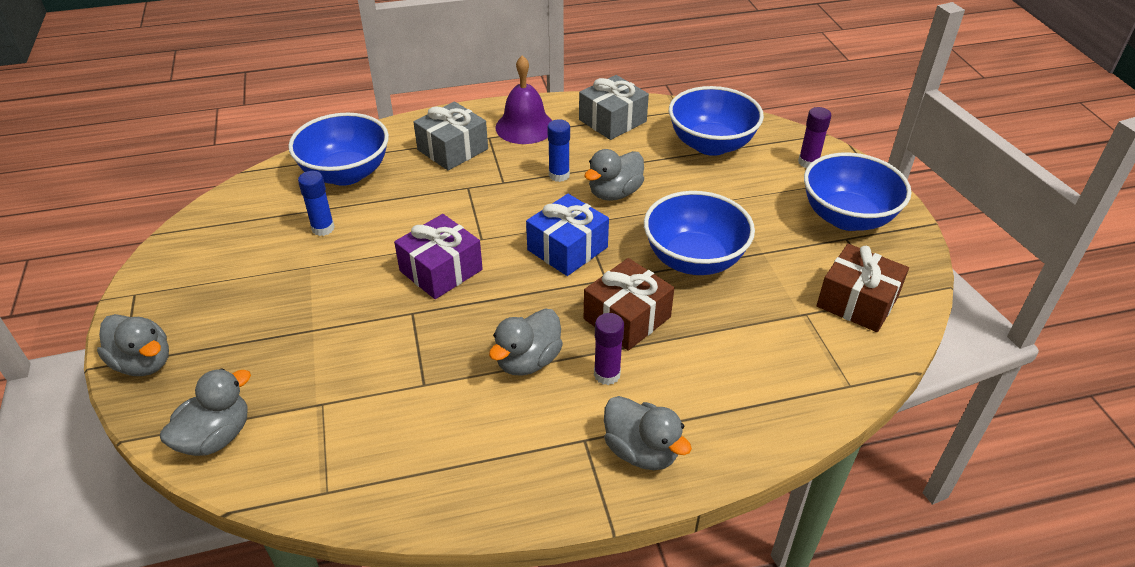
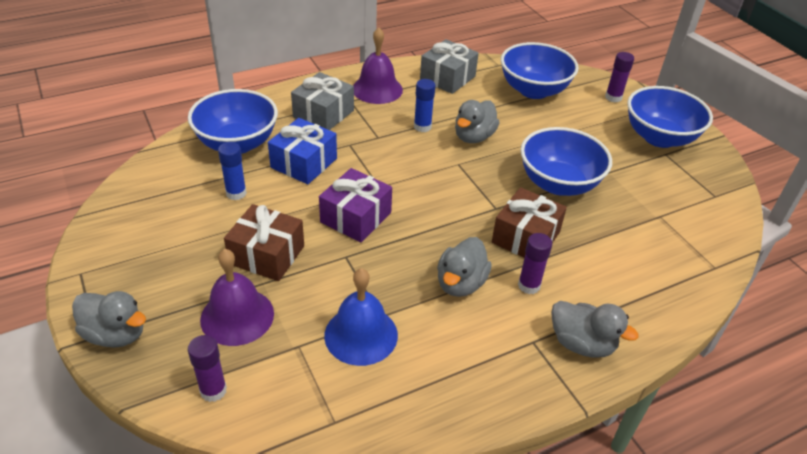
camera: 15 degrees left, 0 degrees up
(216, 437) = (213, 390): grey duck -> purple glue stick
(271, 362) = (237, 316): none -> purple bell
(393, 402) = (361, 335): none -> blue bell
(567, 248) = (454, 186): blue gift -> blue gift (304, 163)
(857, 302) = (693, 202): brown gift -> brown gift (267, 255)

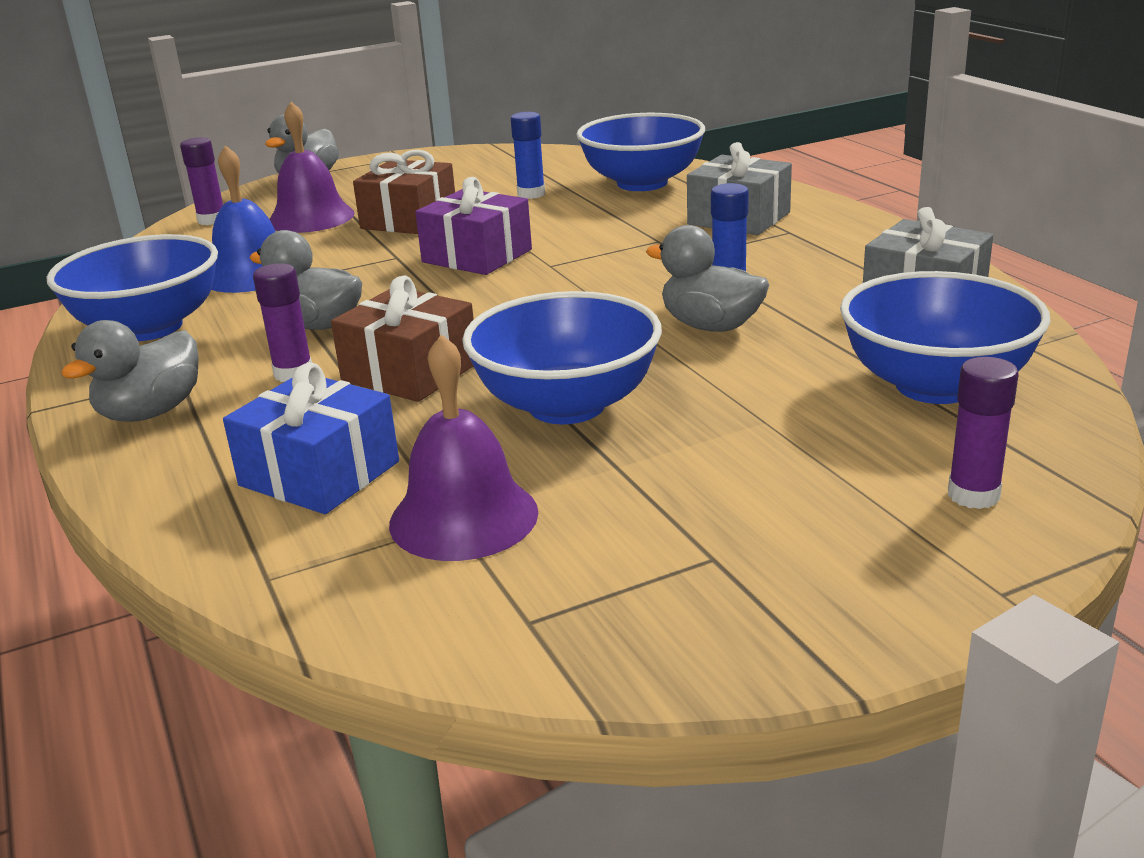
camera: 95 degrees right, 15 degrees down
(304, 163) = (603, 219): blue gift -> blue gift (319, 473)
(377, 89) = (838, 246): purple bell -> purple bell (463, 517)
(659, 137) = (791, 555): blue bowl -> blue bowl (149, 327)

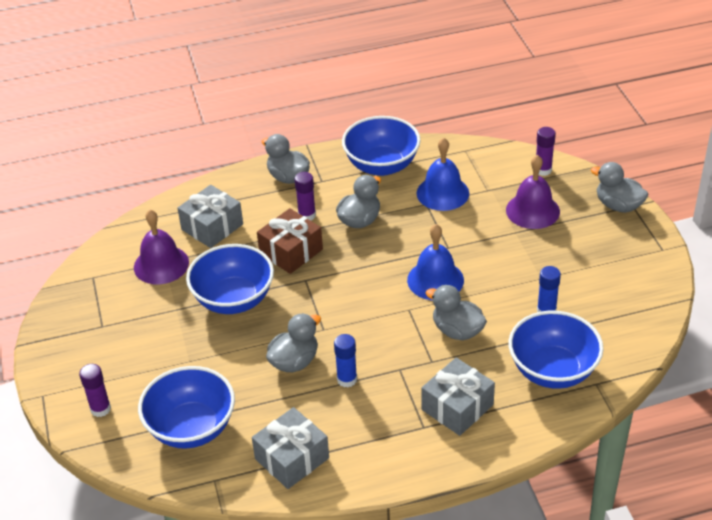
camera: 100 degrees right, 15 degrees up
(319, 473) = (212, 227): blue gift -> grey gift
(409, 219) = (513, 253): brown gift -> none
(477, 256) = (435, 280): purple gift -> blue bell
(587, 233) = (457, 331): none -> grey duck

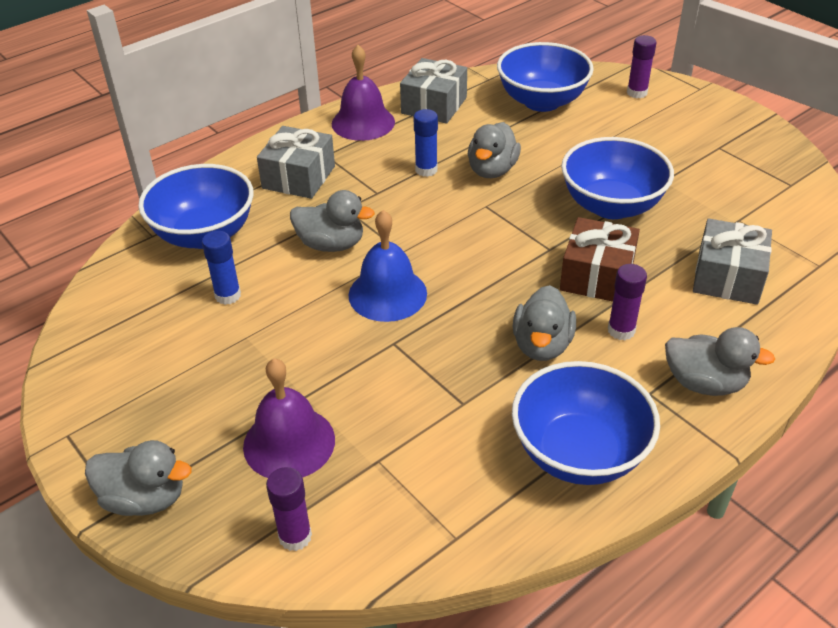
camera: 155 degrees right, 0 degrees up
(161, 264) = (734, 217): purple bell -> purple bell (363, 122)
(442, 193) = (448, 430): blue bell -> none

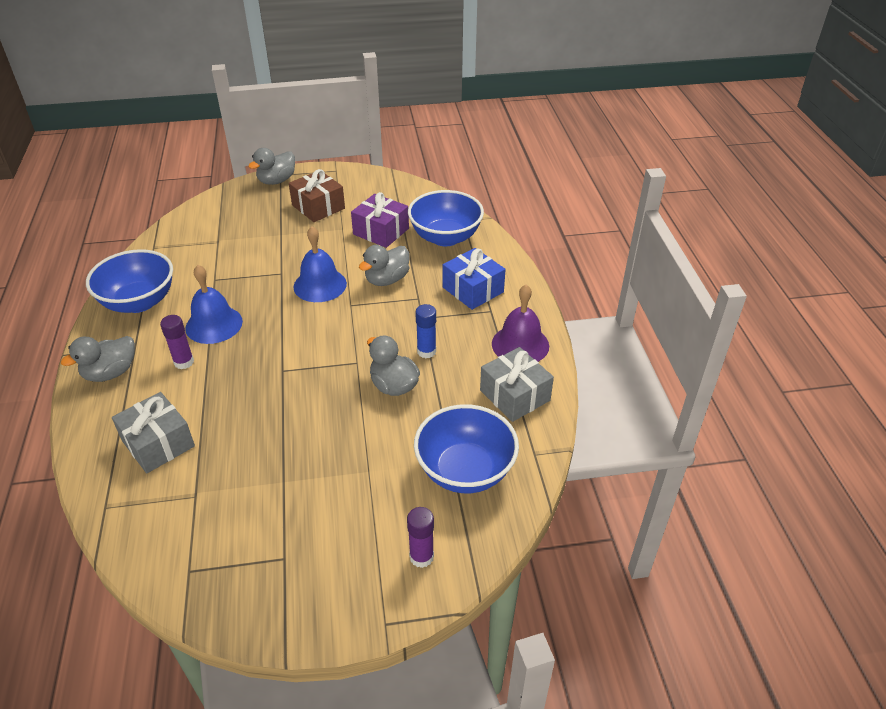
camera: 120 degrees right, 0 degrees up
(228, 295) = (381, 231): blue glue stick -> purple gift
(289, 442) = (259, 221): purple bell -> none
(295, 536) = (210, 209): purple glue stick -> none
(299, 177) = (473, 290): grey gift -> blue gift
(542, 345) = (214, 324): grey duck -> blue bell
(597, 276) = (235, 378): brown gift -> brown gift (318, 207)
(611, 206) = (288, 429): blue bowl -> none

